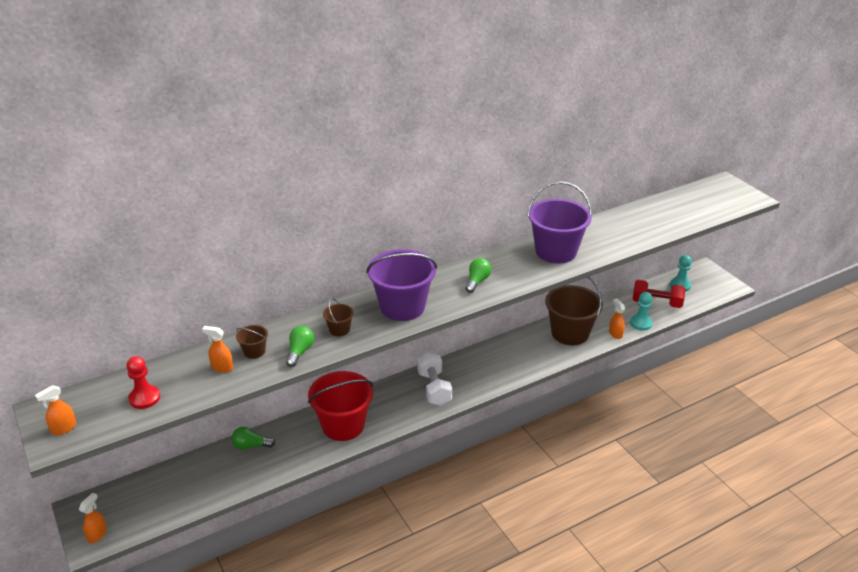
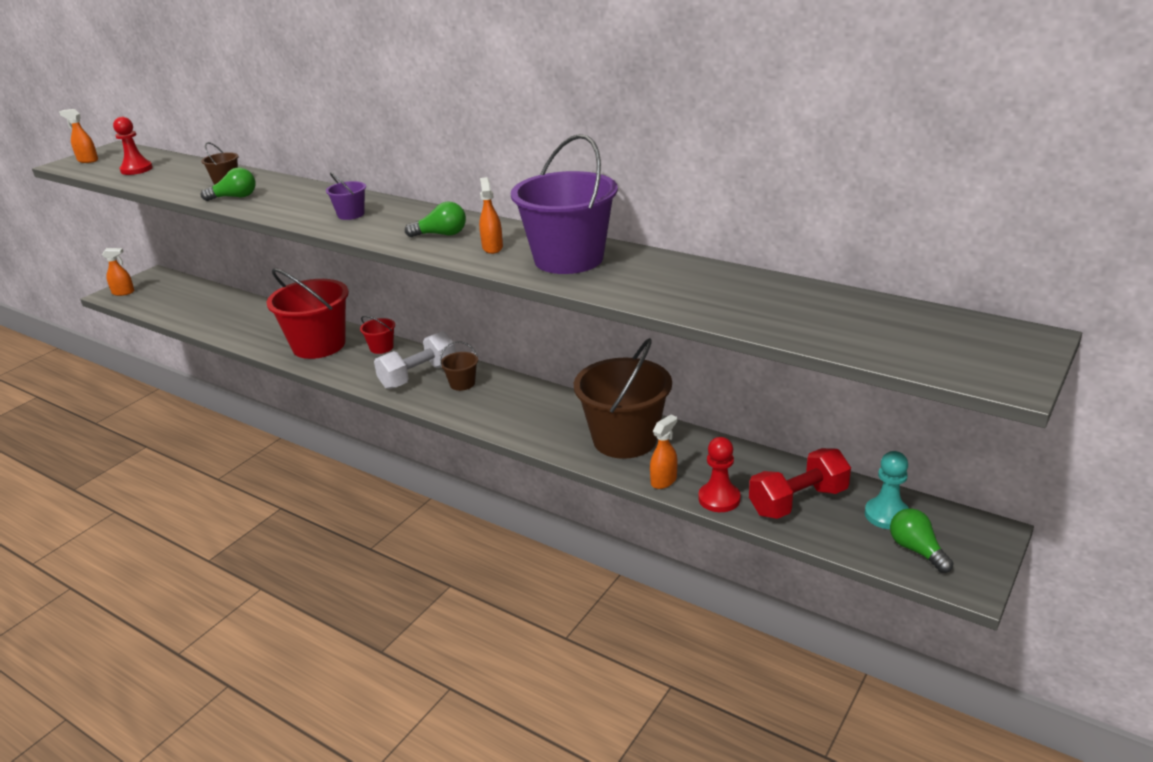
camera: 65 degrees right, 5 degrees down
(222, 367) = (193, 179): orange spray bottle -> orange spray bottle (492, 248)
(250, 446) = (263, 312): green light bulb -> green light bulb (916, 550)
(339, 330) = (285, 201): brown bucket -> brown bucket (462, 384)
(377, 395) = (381, 348): none -> red bucket
(402, 307) = (351, 214): purple bucket -> purple bucket, size x0.44
(640, 323) = (719, 499): turquoise pawn -> red pawn
(656, 303) = (798, 501): red dumbbell -> red dumbbell turned 75 degrees clockwise

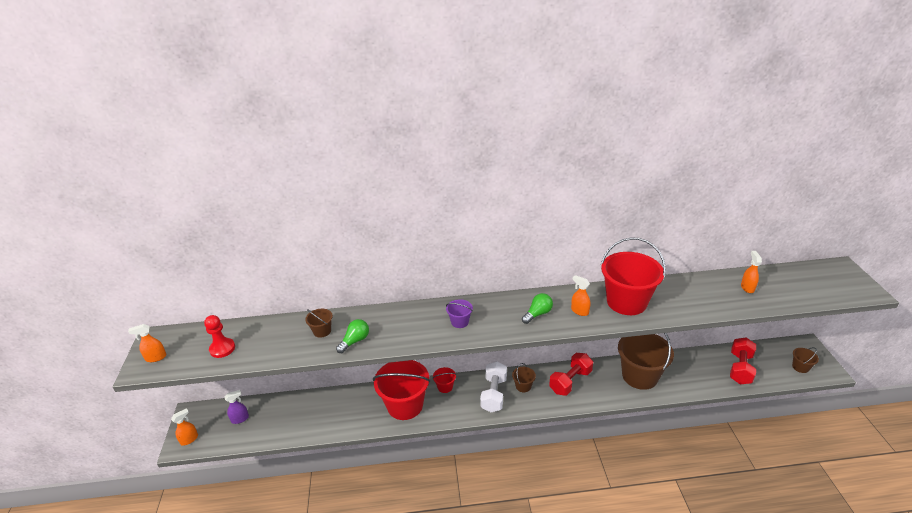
camera: 40 degrees left, 5 degrees up
(178, 295) = (240, 419): none -> purple spray bottle
(524, 404) = (570, 381): none -> red dumbbell
(568, 259) = (626, 302): purple bucket -> red bucket
(664, 481) = (684, 388): orange spray bottle -> orange spray bottle (747, 288)
(719, 499) = (714, 385): red pawn -> none
(887, 515) = (772, 356): turquoise pawn -> none
(916, 550) = (800, 367): green light bulb -> brown bucket

